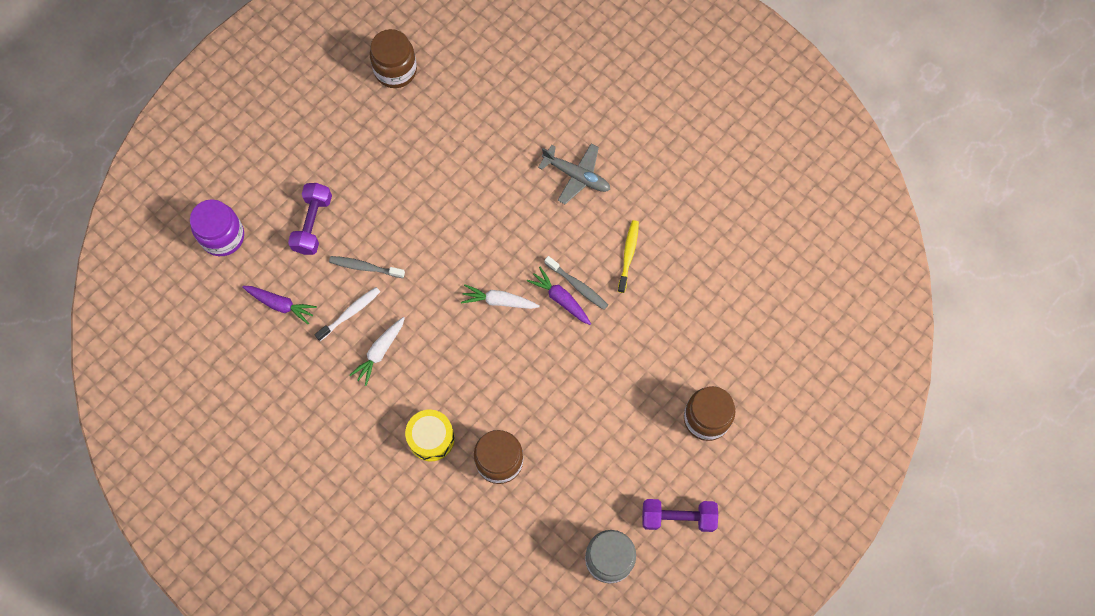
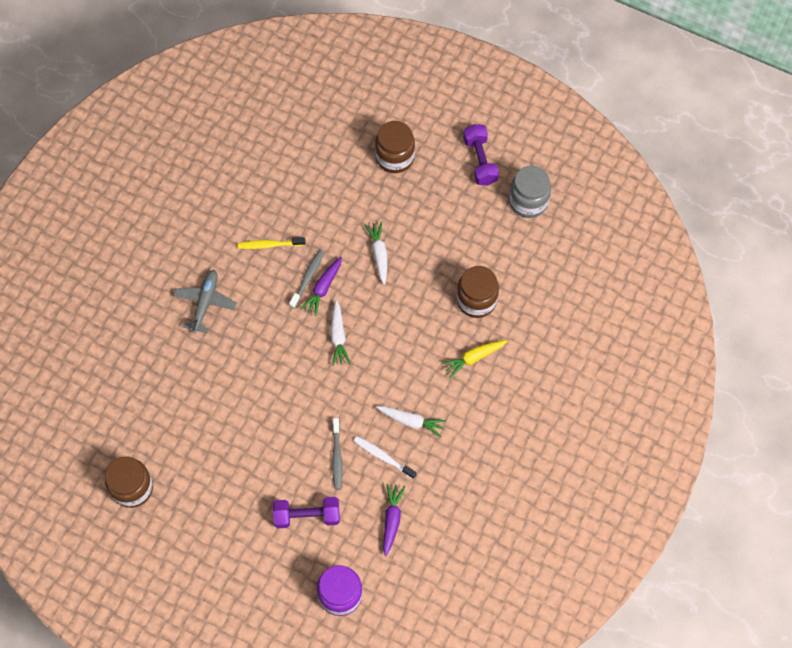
camera: 105 degrees left, 5 degrees down
(431, 438) = (474, 358): yellow drum -> yellow carrot
(586, 368) = (379, 254): none -> white carrot

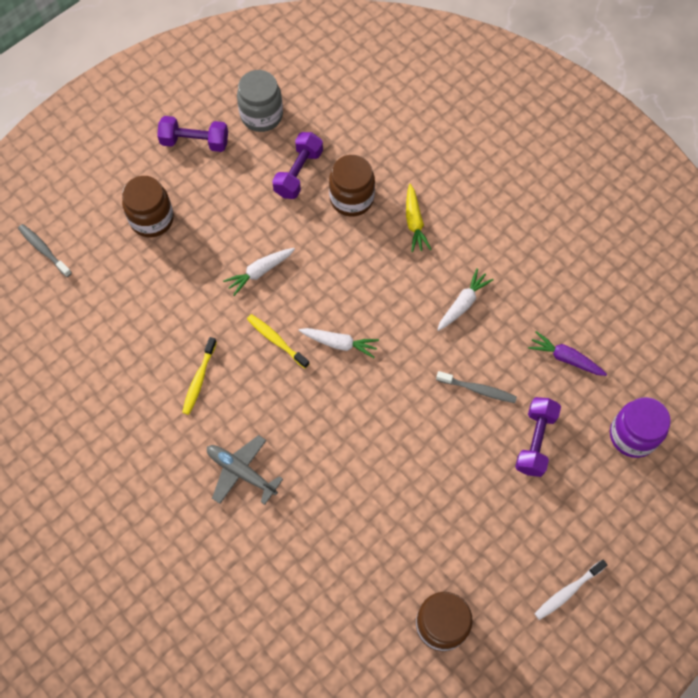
camera: 70 degrees left, 0 degrees up
(308, 278) = (257, 352): grey toothbrush -> grey toothbrush (44, 250)
(323, 288) = (276, 340): purple carrot -> yellow toothbrush
(379, 254) = (260, 272): white carrot -> white carrot turned 45 degrees counterclockwise
(383, 457) = (493, 344): white toothbrush -> white toothbrush (567, 591)
(484, 250) = (298, 173): none -> purple dumbbell

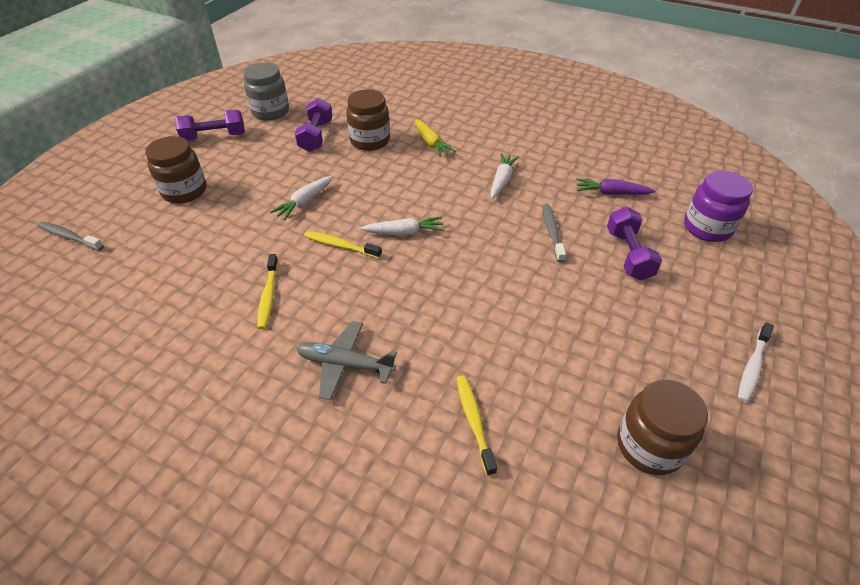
camera: 20 degrees left, 20 degrees down
(320, 557) = (474, 421): none -> yellow toothbrush
(478, 389) = (552, 232): grey toothbrush -> grey toothbrush turned 90 degrees counterclockwise

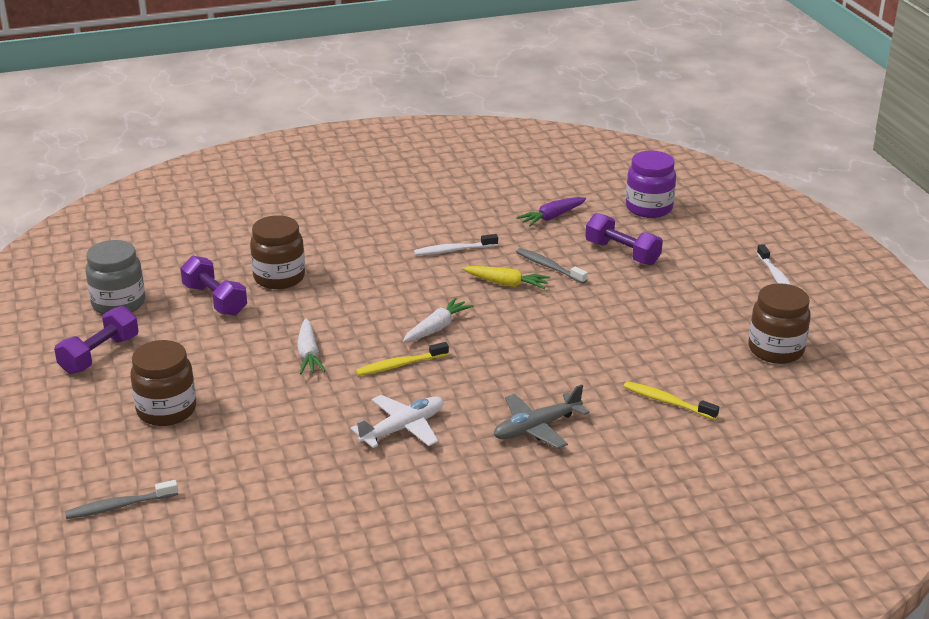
camera: 45 degrees left, 15 degrees down
(268, 296) = (403, 428): yellow toothbrush -> white plane
(431, 143) = (342, 251): yellow carrot -> yellow carrot (506, 284)
(501, 180) = (453, 250): white carrot -> white toothbrush

